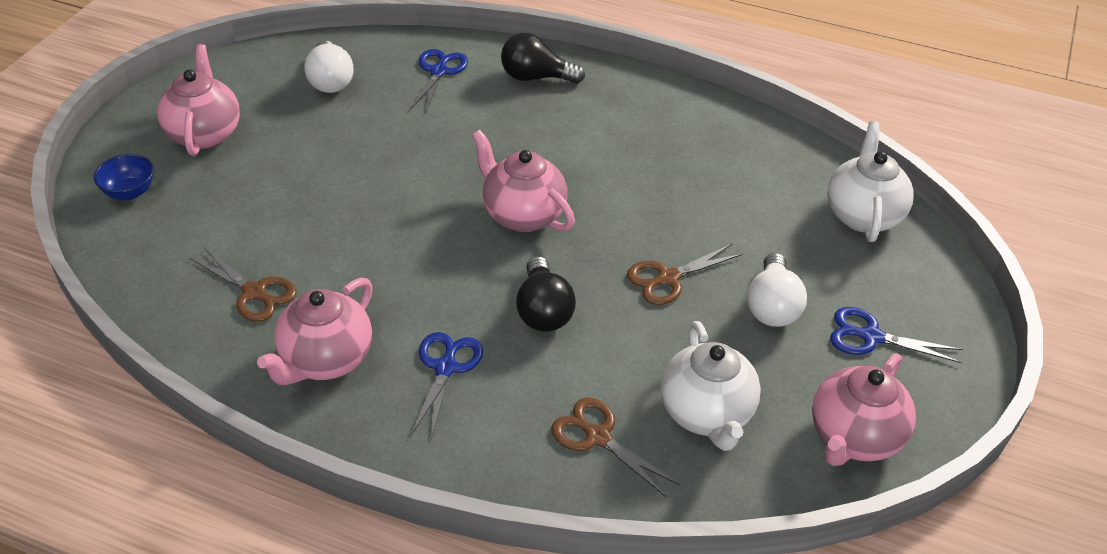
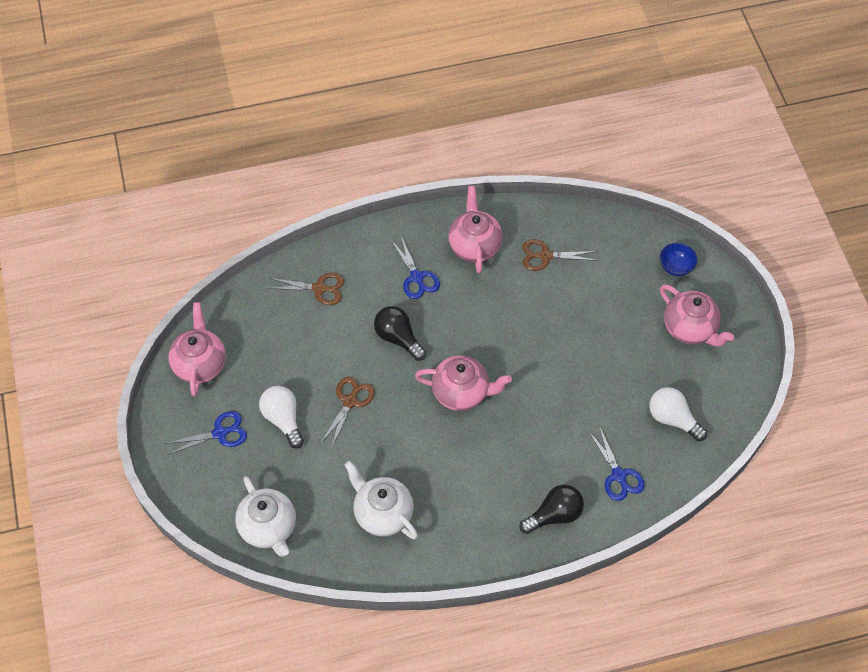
camera: 145 degrees right, 15 degrees up
(706, 414) = (277, 332): white teapot -> white teapot (382, 513)

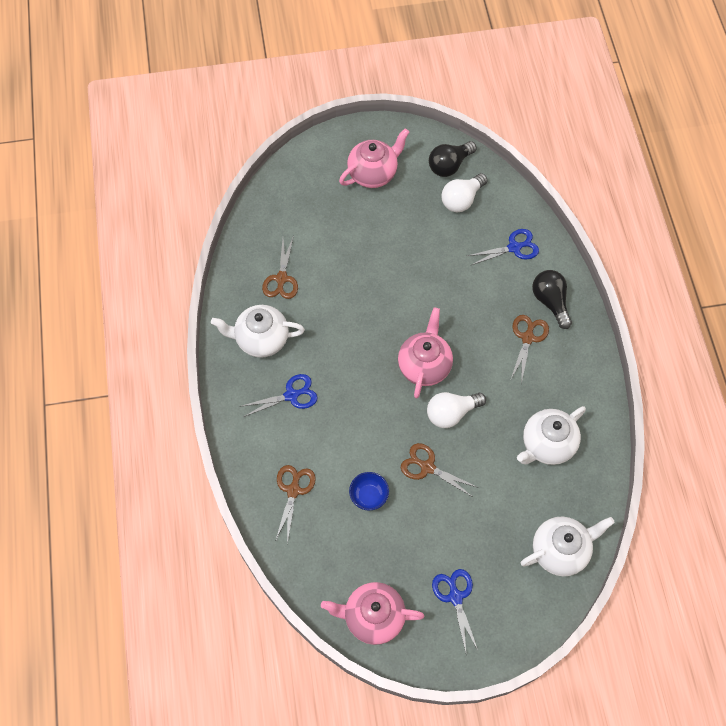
camera: 85 degrees left, 5 degrees up
(283, 419) = (443, 532): white light bulb -> white light bulb (451, 413)
(398, 338) = (359, 418): black light bulb -> black light bulb (449, 165)
(474, 245) = (261, 339): pink teapot -> white teapot
(506, 492) = (527, 338): none -> brown scissors
(676, 267) = (308, 175): blue bowl -> blue bowl (369, 496)

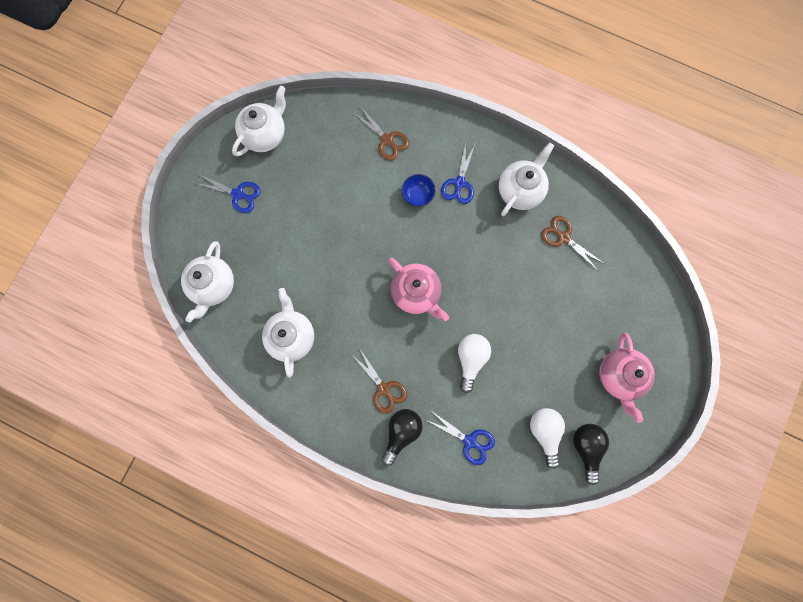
camera: 125 degrees right, 15 degrees up
(369, 496) = (346, 186): blue bowl -> blue bowl (418, 195)
(372, 617) = (265, 134): pink teapot -> white teapot
(427, 467) = (338, 239): brown scissors -> none
(451, 413) = (365, 285): white light bulb -> white light bulb (470, 359)
(514, 248) = (469, 441): blue scissors -> blue scissors turned 75 degrees counterclockwise
(550, 301) = (401, 432): black light bulb -> black light bulb turned 75 degrees counterclockwise

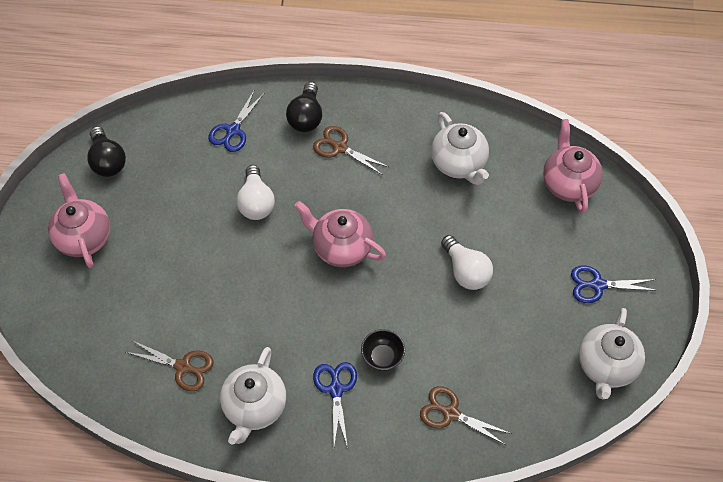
camera: 160 degrees right, 20 degrees down
(213, 286) = (568, 183): white teapot -> pink teapot
(418, 195) = (382, 357): blue bowl -> black bowl
(469, 441) = (233, 130): blue scissors -> blue scissors turned 75 degrees counterclockwise
(544, 432) = (156, 161): white light bulb -> white light bulb (466, 271)

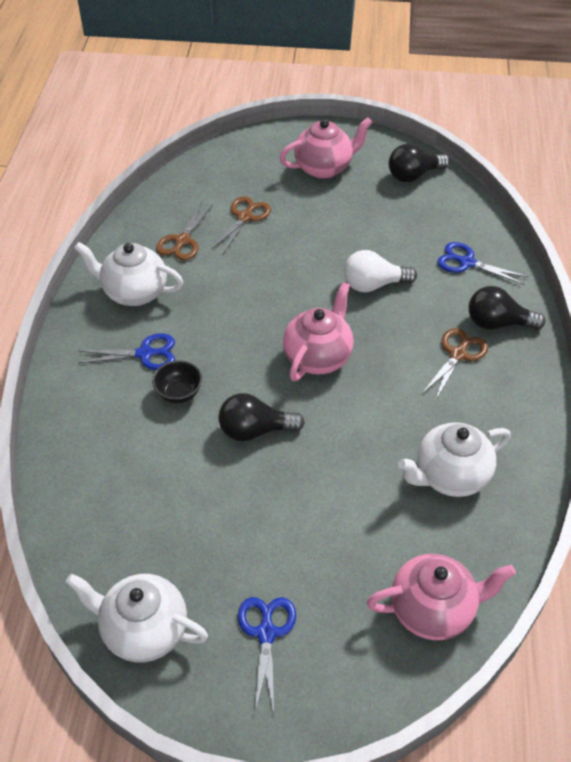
camera: 90 degrees right, 10 degrees down
(421, 295) = (255, 430): none -> black light bulb
(450, 413) = (103, 454): brown scissors -> brown scissors (244, 217)
(466, 271) = (288, 477): white light bulb -> none

